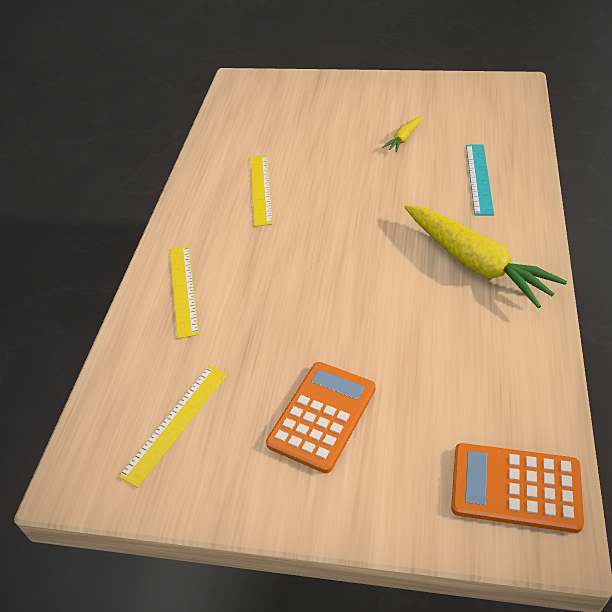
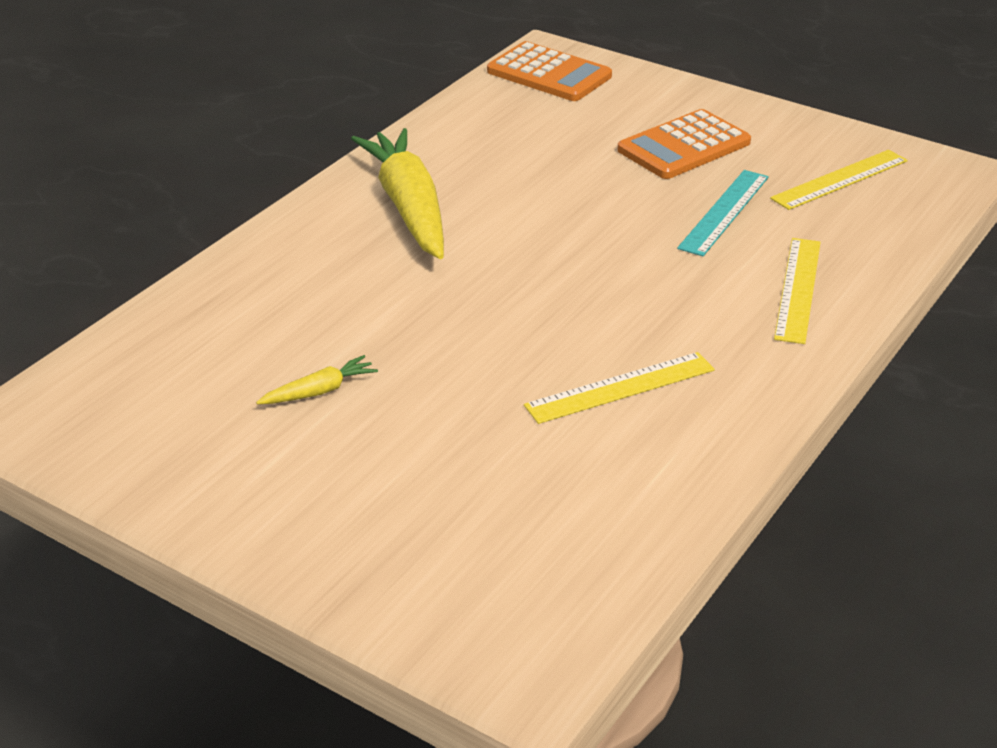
camera: 160 degrees left, 10 degrees down
(260, 189) = (620, 388): yellow ruler -> yellow ruler turned 45 degrees clockwise
(479, 178) = (286, 292): turquoise ruler -> turquoise ruler (724, 212)

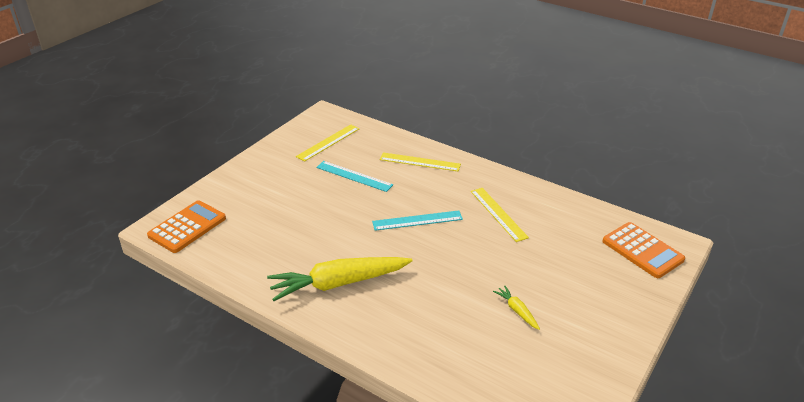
camera: 90 degrees left, 0 degrees up
(586, 284) = (417, 220): none -> turquoise ruler
(684, 146) = (288, 183): orange calculator -> orange calculator (642, 250)
(839, 179) = (328, 142): yellow ruler -> yellow ruler turned 75 degrees clockwise

